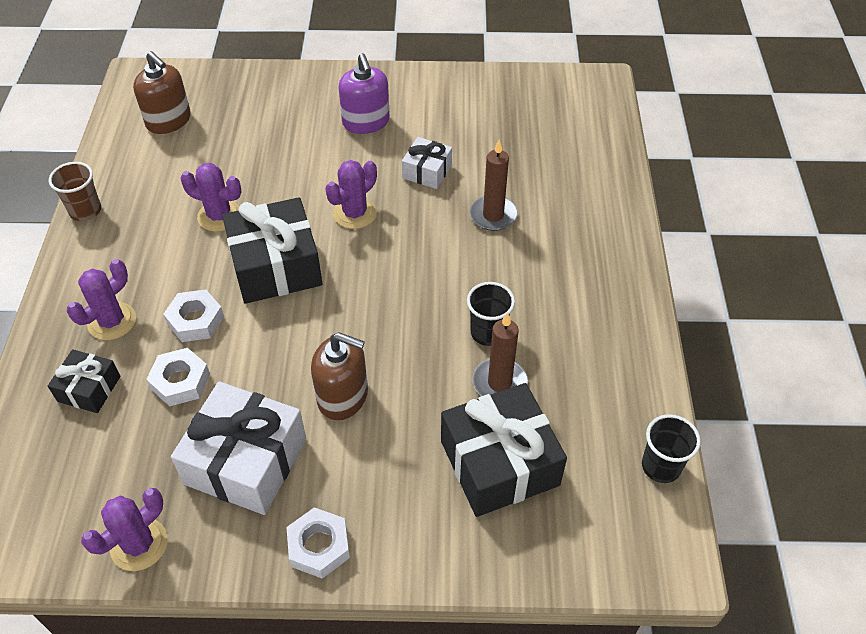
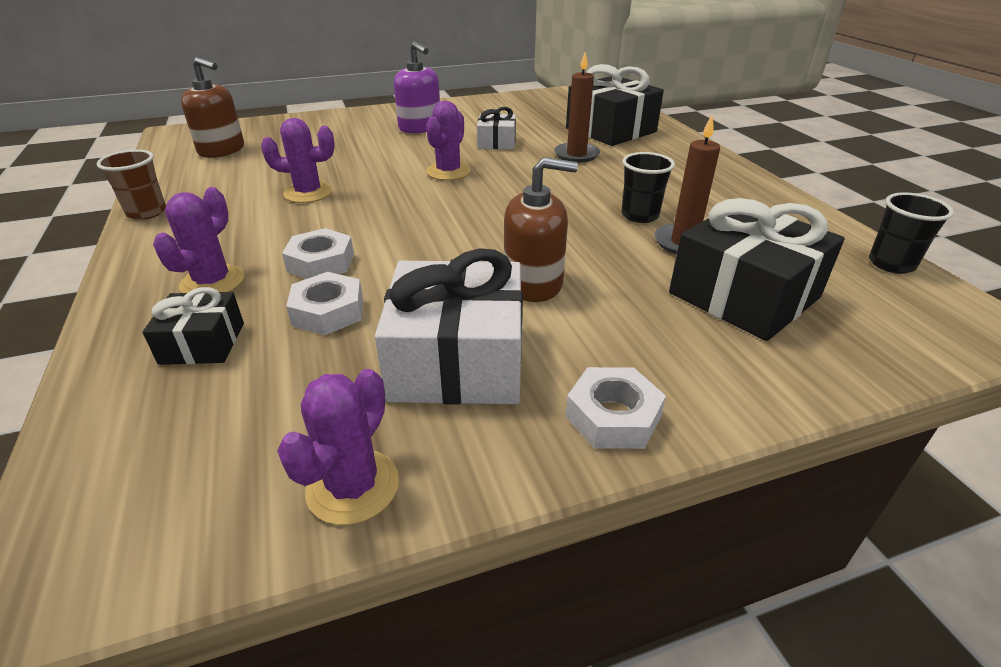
camera: 20 degrees left, 15 degrees down
(276, 266) = (391, 212): black gift -> black gift (611, 130)

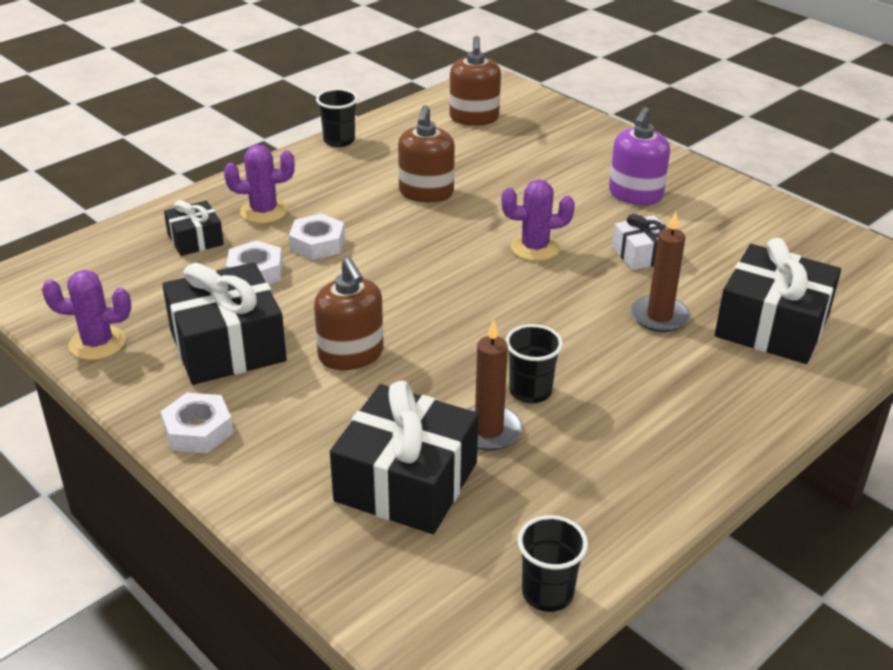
camera: 65 degrees right, 0 degrees up
(146, 212) = (339, 141): brown cup -> black cup
(308, 193) = (426, 192): purple cactus -> brown soap dispenser
(457, 360) = (227, 346): white gift -> black gift

